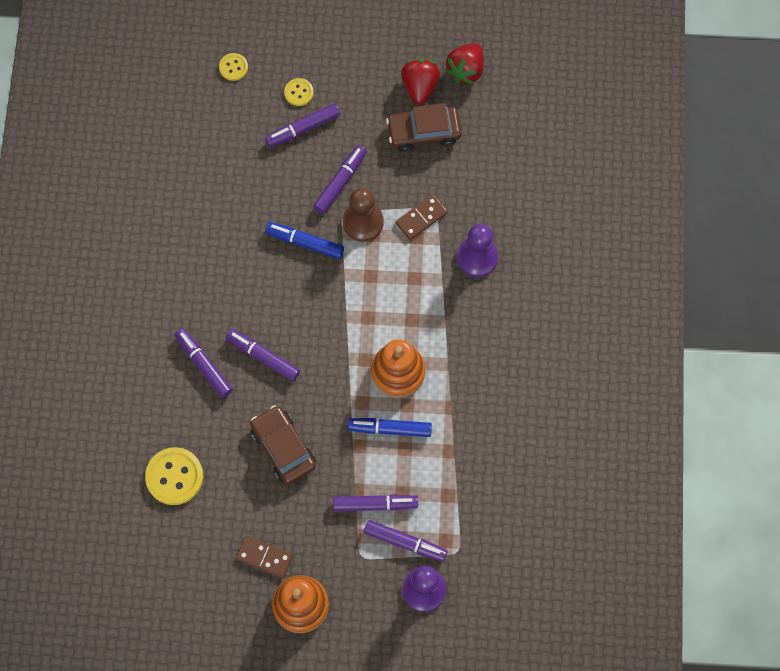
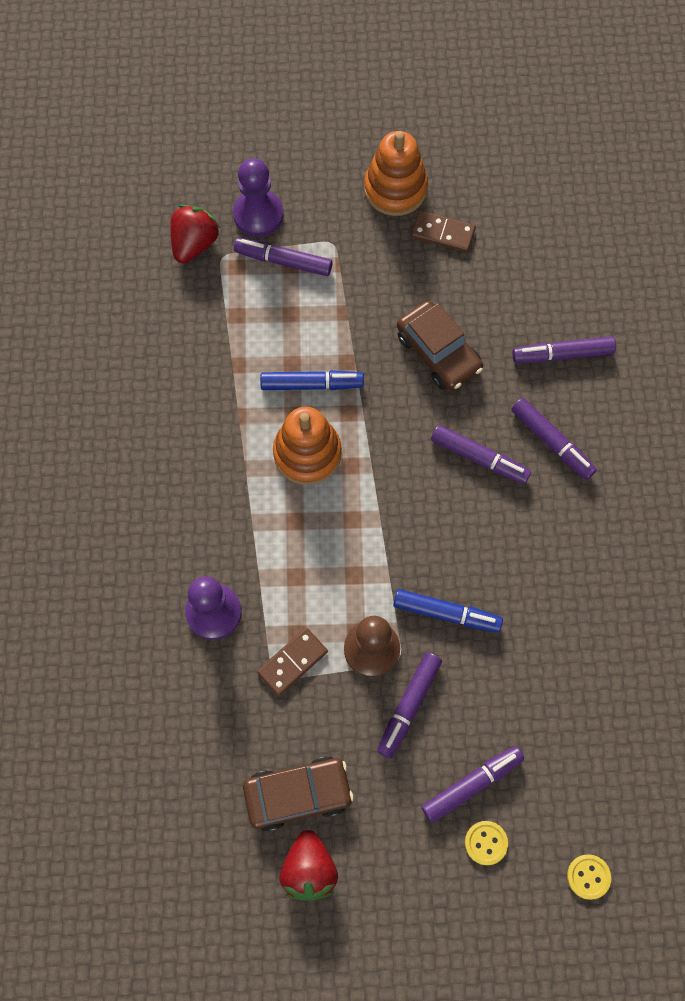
camera: 175 degrees right, 0 degrees up
(174, 476) = (562, 310): yellow button -> none
(374, 504) = (322, 298): purple marker -> purple marker (563, 354)
(466, 70) = (242, 904): red strawberry -> red strawberry (194, 243)

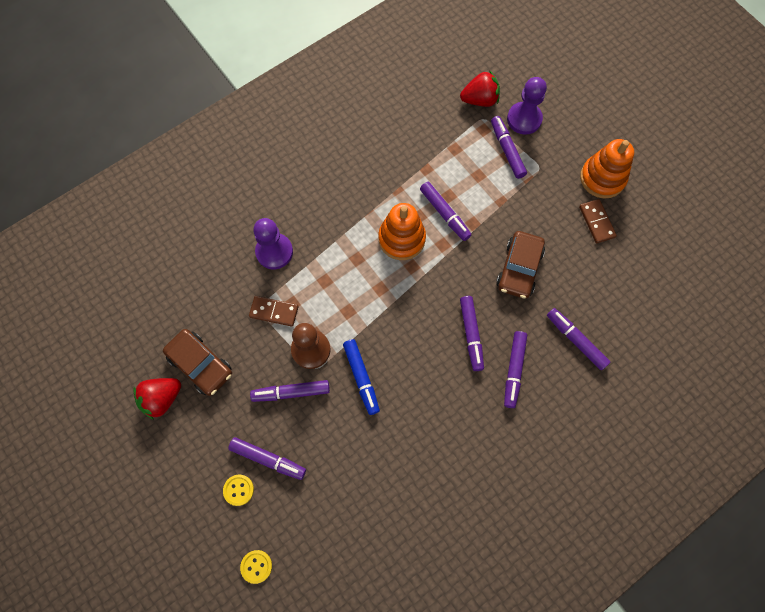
camera: 55 degrees right, 0 degrees up
(311, 384) = (444, 213): blue marker -> purple marker

